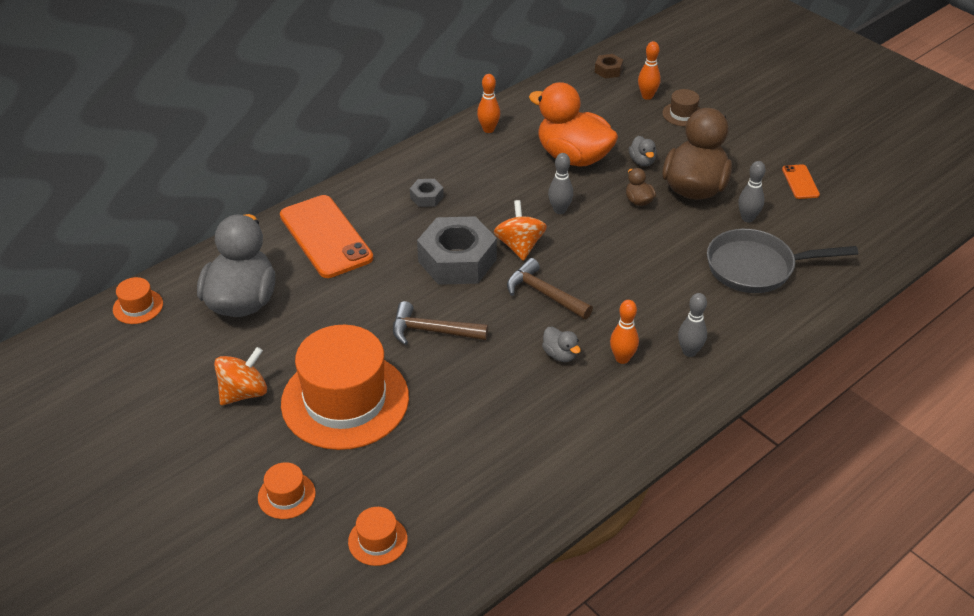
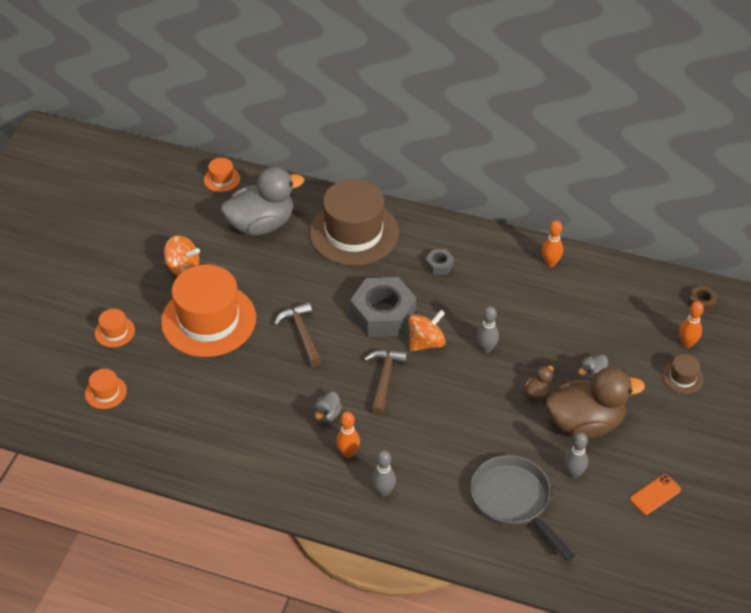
camera: 60 degrees right, 5 degrees up
(325, 237) = (354, 232): orange phone -> brown hat
(573, 157) = (559, 329): orange duck -> none

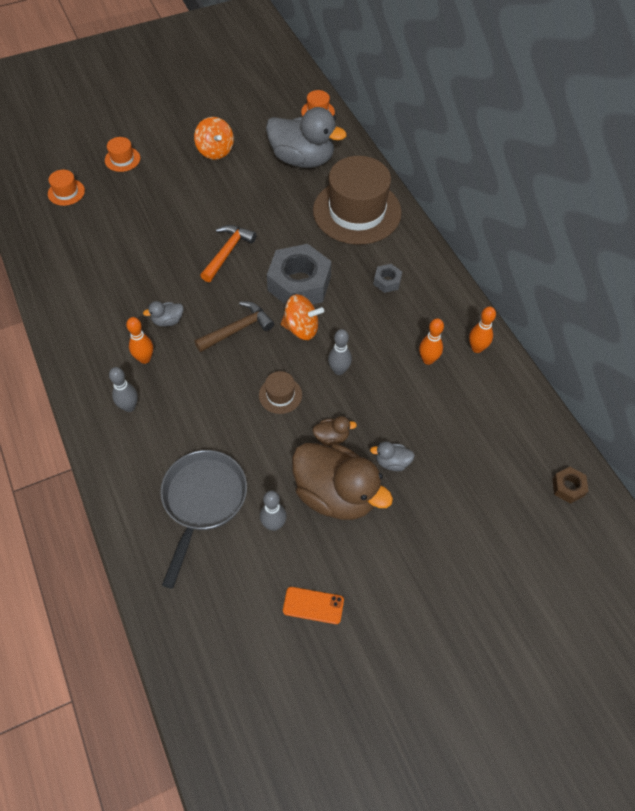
camera: 45 degrees right, 10 degrees up
(208, 320) = (184, 196): orange hat -> none
(301, 334) = (227, 252): brown hammer -> orange hammer
(682, 377) = (466, 533): brown hat -> brown hat (280, 395)
(687, 343) = (509, 509): orange bowling pin -> orange bowling pin (428, 360)

